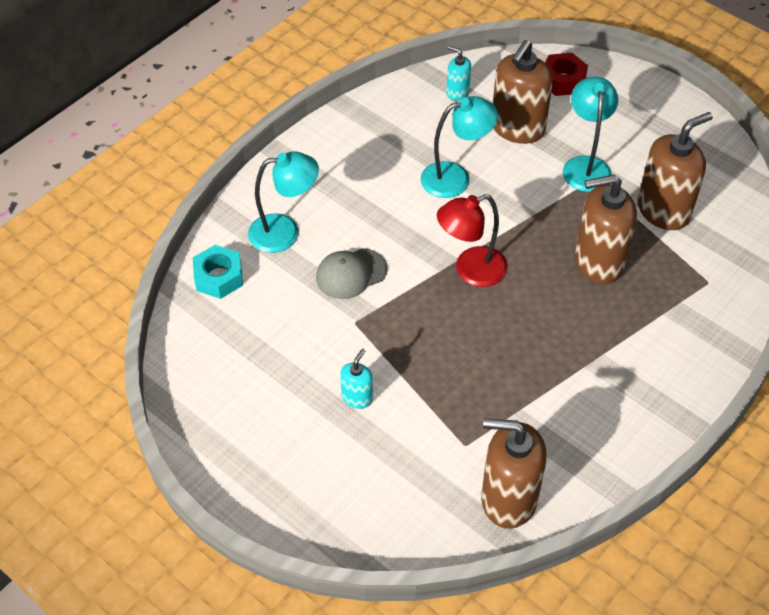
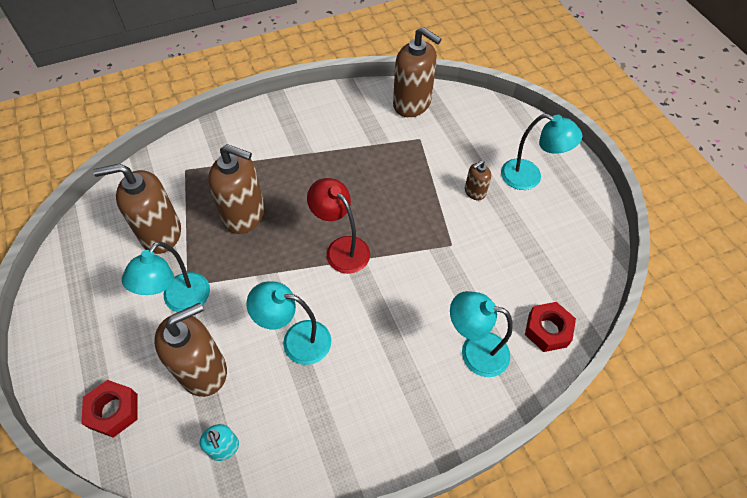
camera: 155 degrees left, 5 degrees up
(218, 277) = (547, 330): turquoise nut -> red nut
(295, 448) = (529, 177): none -> turquoise lamp
(351, 274) = (435, 285): grey cap -> none
(357, 397) = (474, 192): turquoise soap dispenser -> brown soap dispenser
(470, 270) = (341, 248): red lamp -> red lamp turned 135 degrees counterclockwise

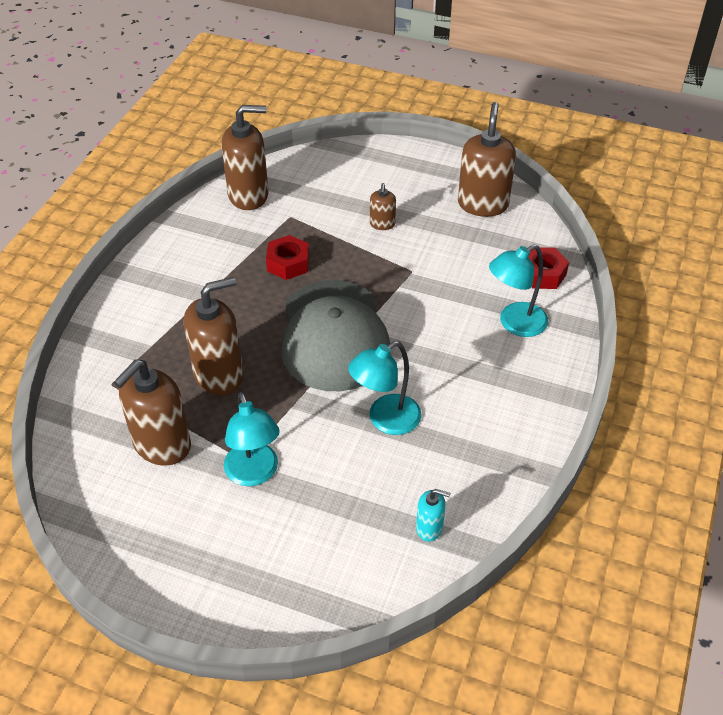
camera: 45 degrees left, 10 degrees down
(114, 411) = (310, 587): red nut -> red nut (288, 263)
(203, 370) = (342, 499): brown soap dispenser -> brown soap dispenser (483, 204)
(341, 248) = (334, 335): red lamp -> grey cap
(529, 177) = (408, 187): turquoise lamp -> none

